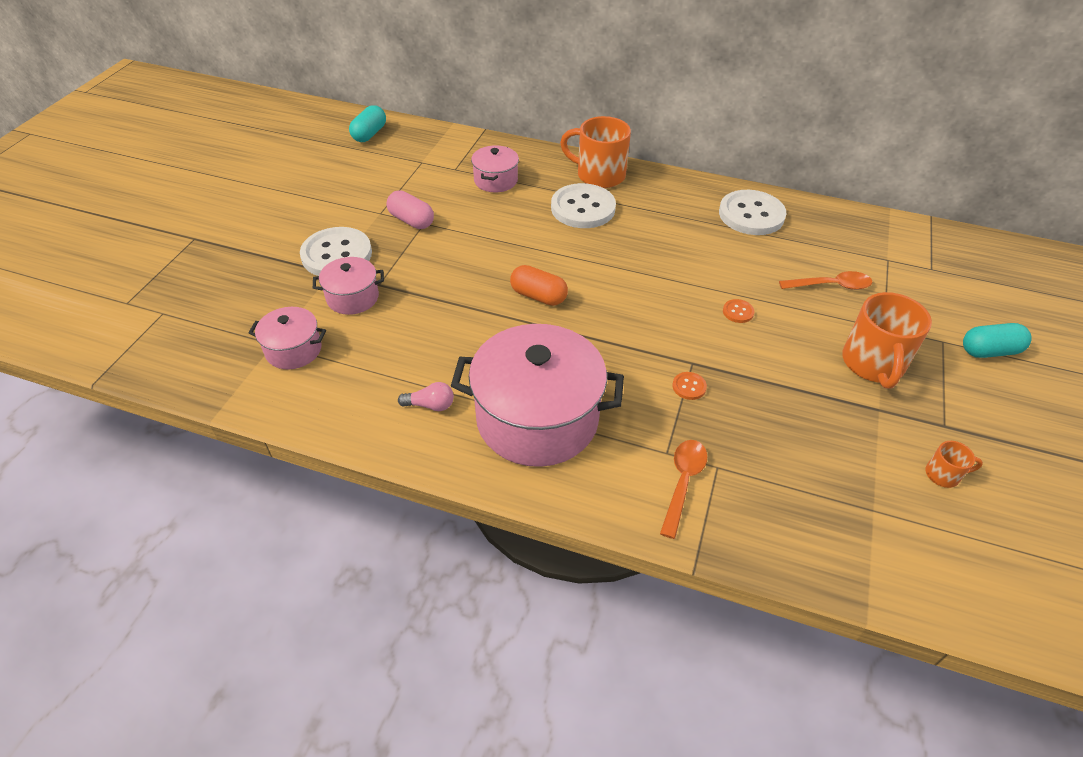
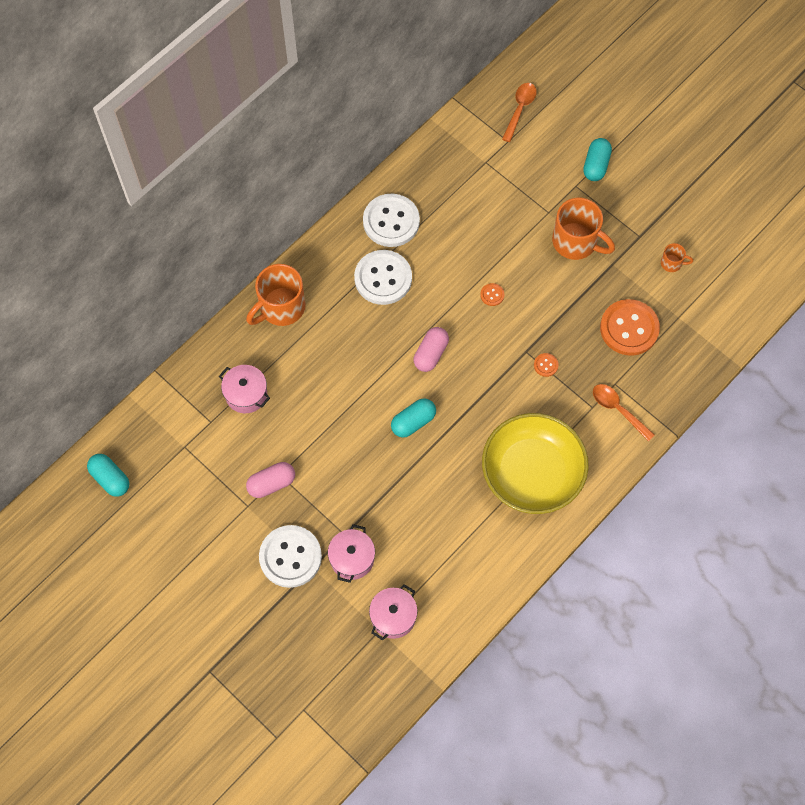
camera: 65 degrees left, 20 degrees up
(430, 405) = (491, 537): pink light bulb -> none
(537, 419) = (532, 473): pink pot -> yellow bowl
(538, 296) = (413, 422): orange capsule -> turquoise capsule
(583, 208) = (321, 342): white button -> white button (383, 278)
(628, 285) = (431, 354): none -> pink capsule
(807, 456) = (629, 328): none -> orange button
(831, 286) = (494, 218): orange spoon -> orange spoon (519, 109)
(943, 475) = (672, 263): orange mug -> orange mug turned 75 degrees clockwise

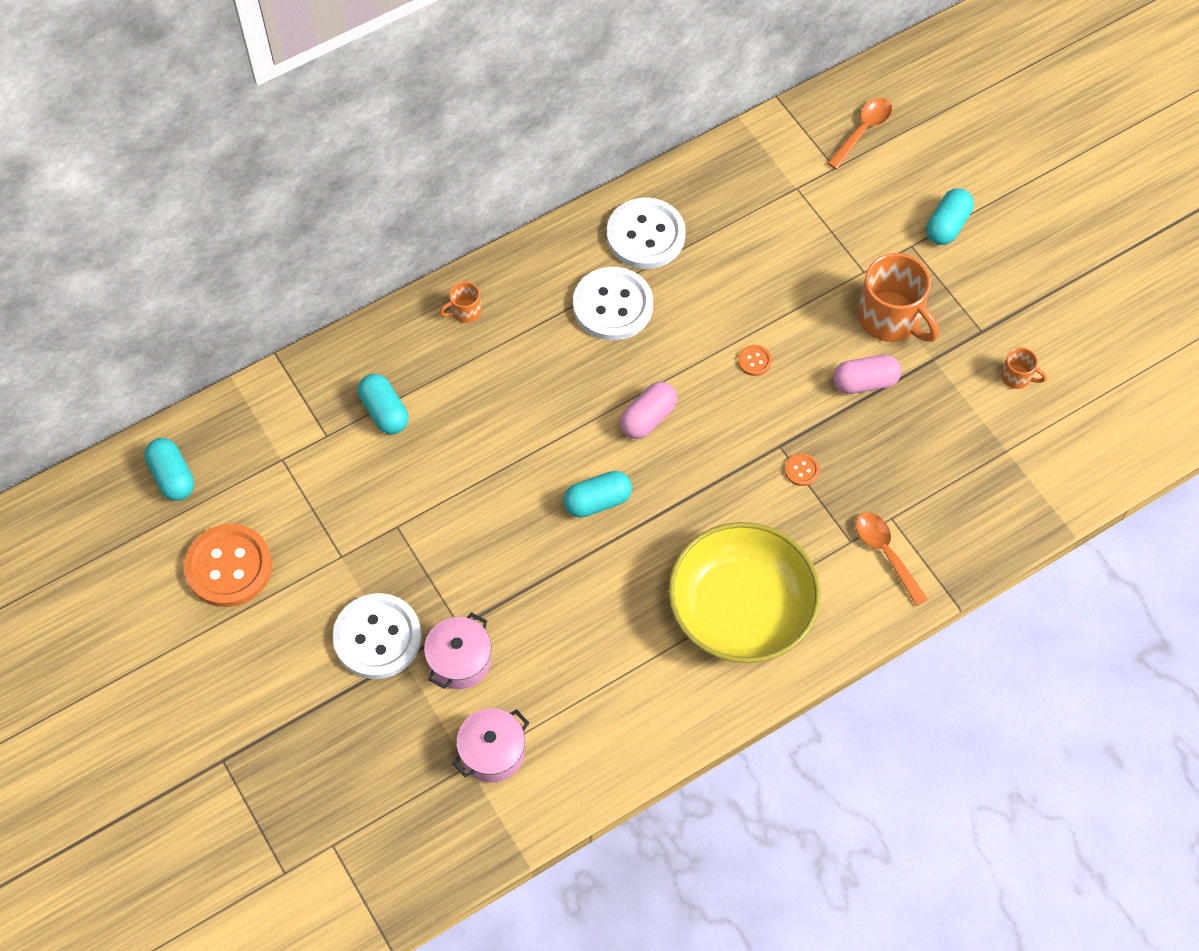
camera: 15 degrees right, 5 degrees down
(246, 394) = (384, 411): pink pot -> turquoise capsule
(271, 483) = (382, 535): pink capsule -> pink capsule (864, 382)
(281, 307) = (465, 311): orange mug -> orange mug, size x0.47
(629, 328) = (932, 449): orange button -> orange button (229, 567)

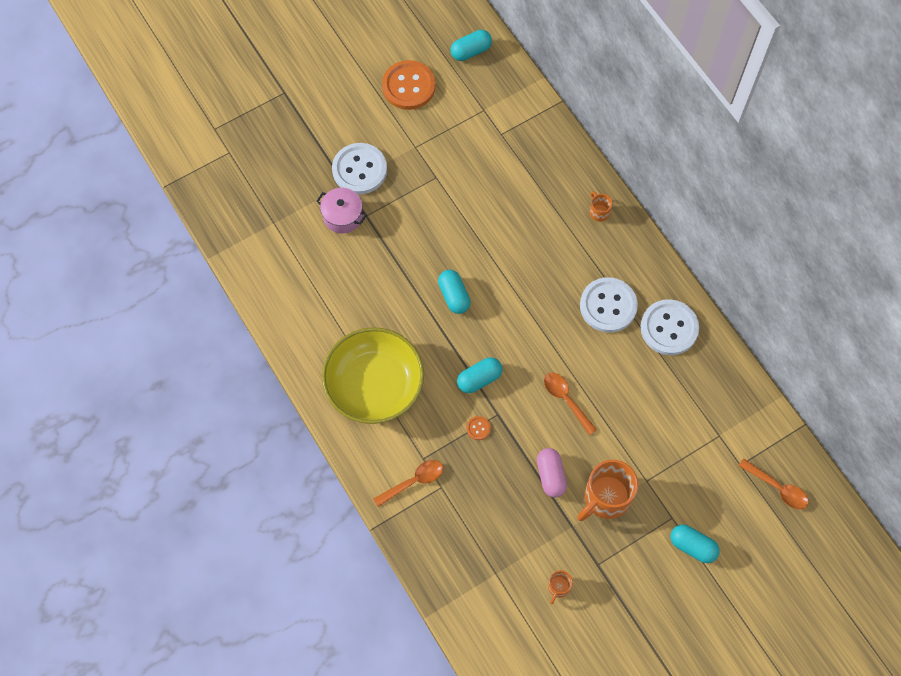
camera: 90 degrees right, 5 degrees up
(384, 411) = (519, 166): turquoise capsule -> turquoise capsule (479, 379)
(492, 752) = (281, 236): pink pot -> none
(648, 418) = (518, 328): pink capsule -> none
(754, 361) = (566, 400): orange button -> orange spoon

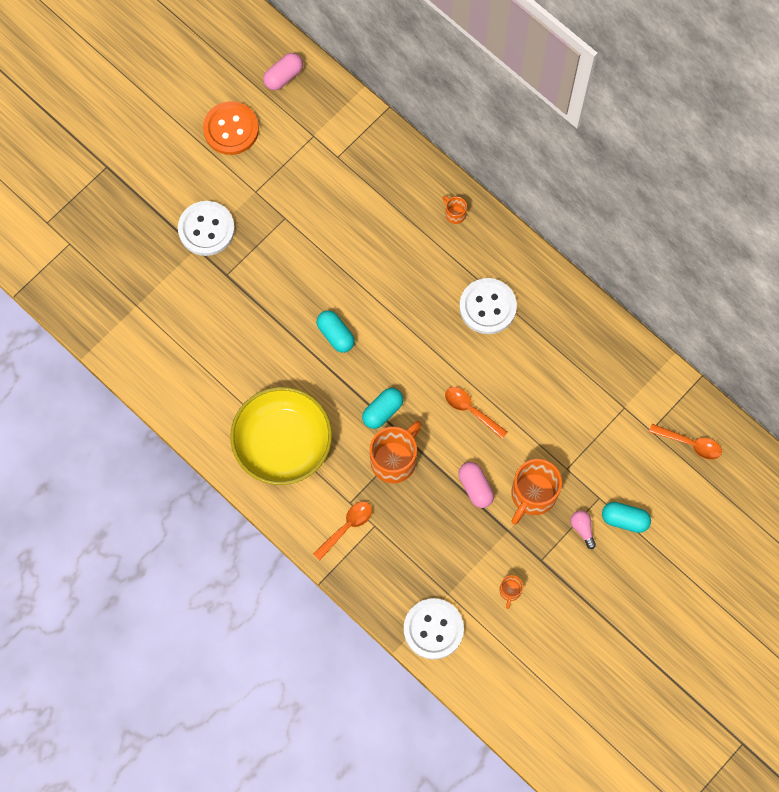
camera: 15 degrees left, 5 degrees up
(342, 216) = (203, 281): pink pot -> none
(471, 51) = (283, 76): turquoise capsule -> pink capsule
(478, 428) = (394, 459): orange button -> orange mug
(647, 544) = (582, 529): none -> pink light bulb
(669, 328) = (551, 314): white button -> white button (433, 629)

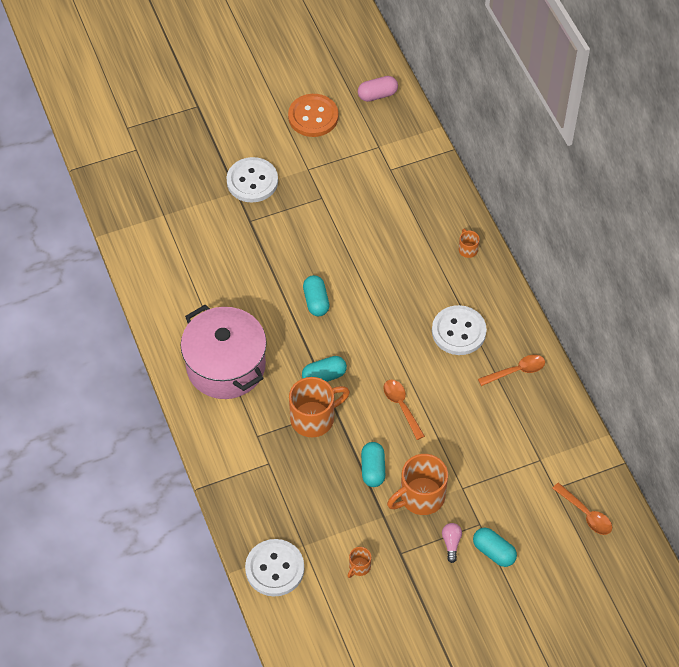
camera: 25 degrees right, 15 degrees down
(282, 443) = (226, 366): yellow bowl -> pink pot
(347, 527) = (244, 454): orange spoon -> orange spoon (516, 371)
(475, 487) = (373, 469): pink capsule -> turquoise capsule

